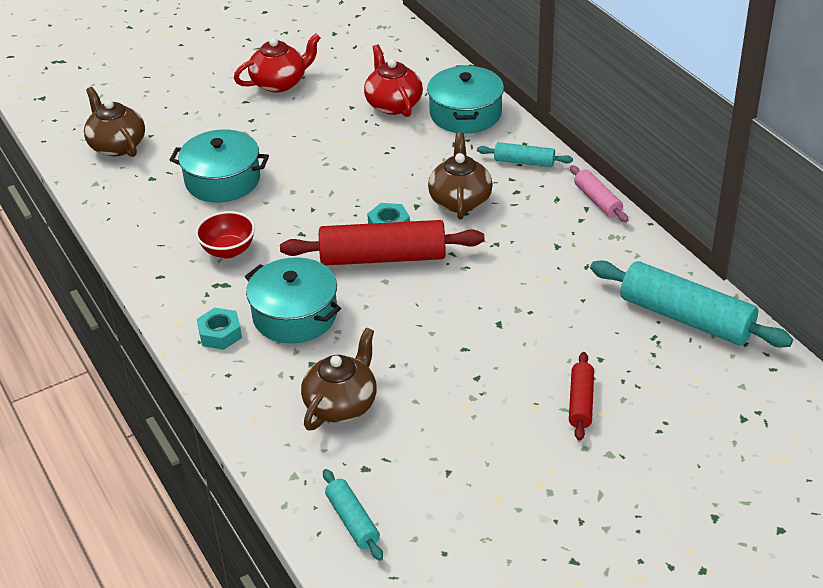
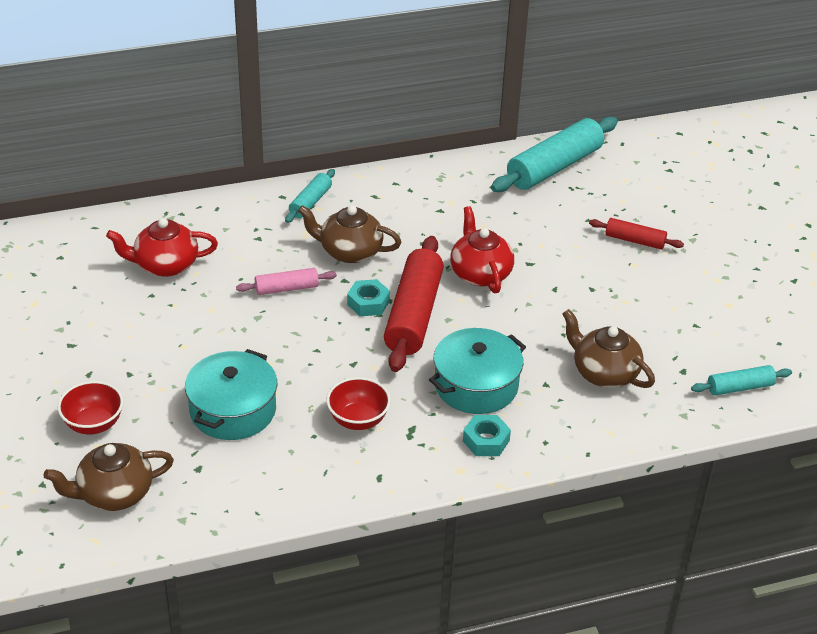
camera: 80 degrees left, 0 degrees up
(189, 118) = (93, 424): none -> red bowl
(280, 83) = (69, 341): red teapot -> red teapot (480, 273)
(465, 114) = (211, 221): turquoise pot -> none
(597, 200) = (388, 175): pink rolling pin -> pink rolling pin (286, 288)

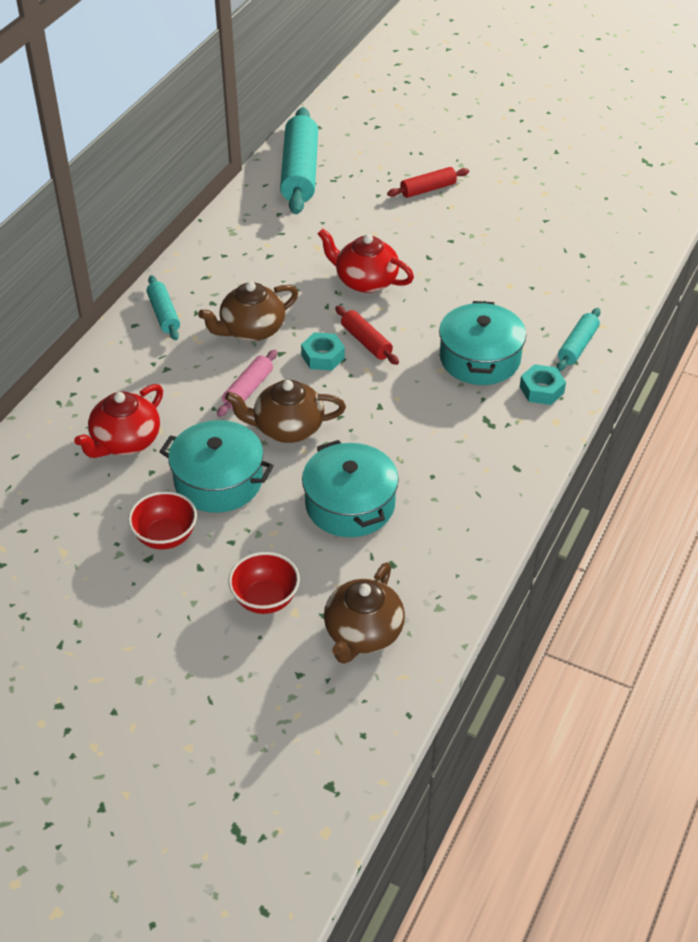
camera: 45 degrees left, 5 degrees up
(180, 331) = (218, 481): none -> turquoise pot
(358, 420) = (443, 441): red bowl -> red bowl (165, 537)
(413, 314) = (366, 342): red rolling pin -> red rolling pin, size x0.51
(604, 373) = (541, 290): brown teapot -> brown teapot (287, 428)
(740, 387) = (627, 242): turquoise rolling pin -> turquoise rolling pin (577, 346)

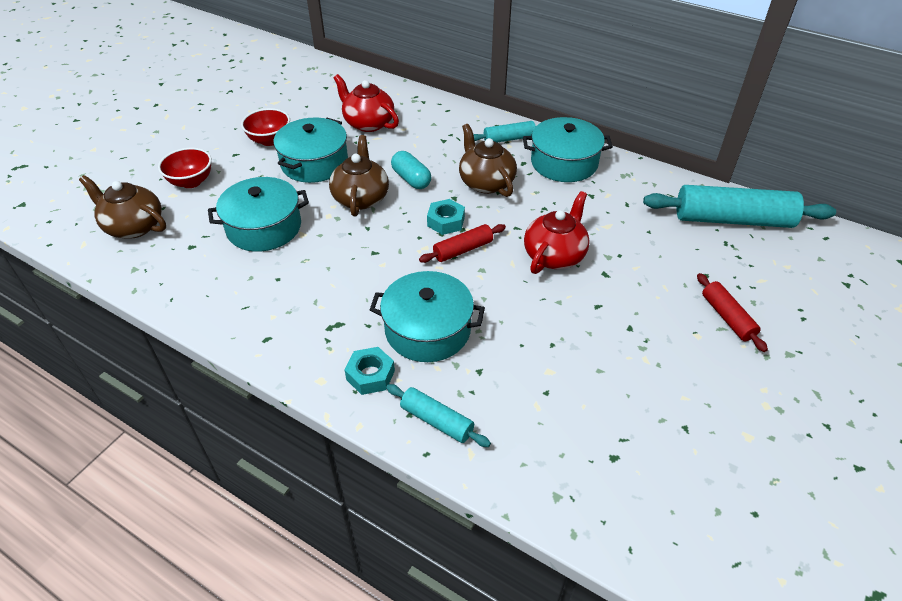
camera: 95 degrees right, 0 degrees up
(211, 272) = (564, 163): none -> turquoise pot
(248, 389) = (411, 179): pink rolling pin -> turquoise capsule

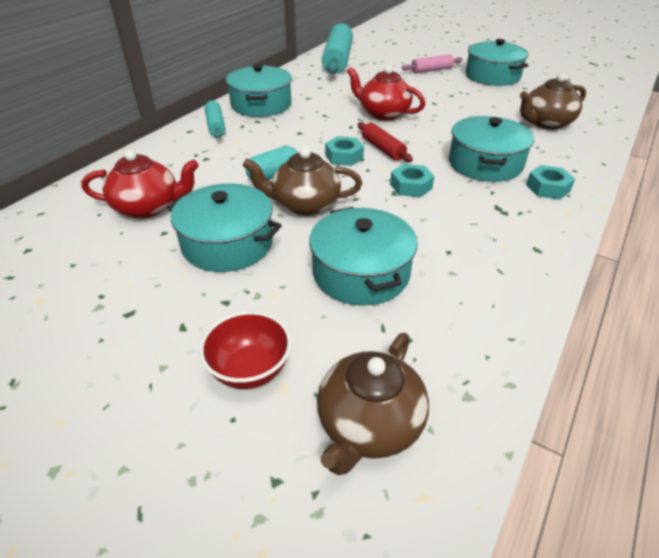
camera: 90 degrees left, 5 degrees down
(269, 140) = (155, 292): red bowl -> none
(368, 123) = (148, 207): red teapot -> red teapot turned 135 degrees counterclockwise
(384, 265) = (411, 186): none -> turquoise nut
(436, 421) = (573, 159): turquoise rolling pin -> none
(486, 182) = (285, 138): brown teapot -> brown teapot (545, 123)
(726, 392) = (492, 76): none -> turquoise pot
(727, 317) = (431, 70): red rolling pin -> pink rolling pin

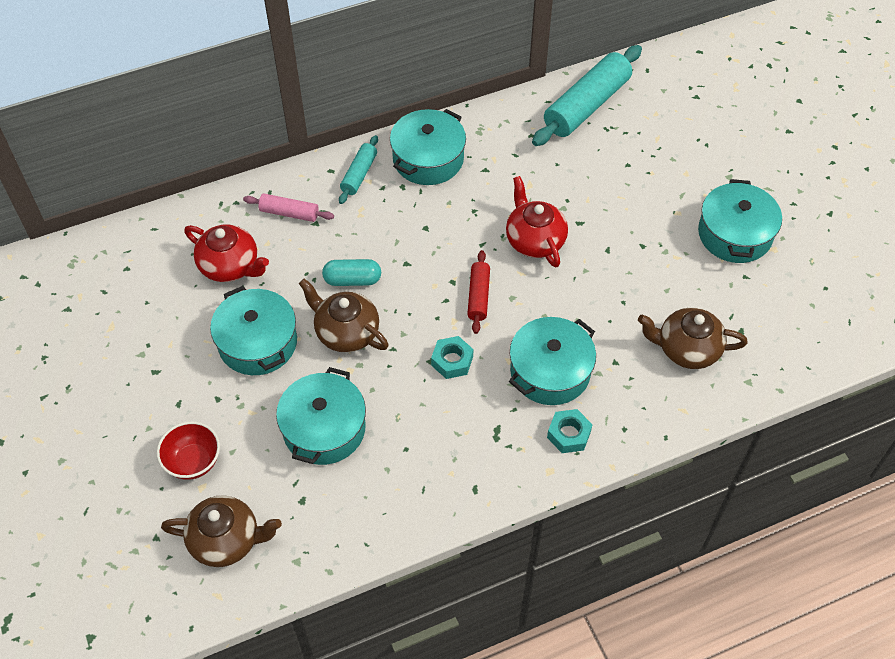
camera: 35 degrees right, 15 degrees up
(344, 156) = (433, 287): turquoise nut -> none
(369, 425) = (226, 540): brown teapot -> brown teapot turned 150 degrees counterclockwise
(431, 70) = (675, 184): pink rolling pin -> pink rolling pin (289, 213)

